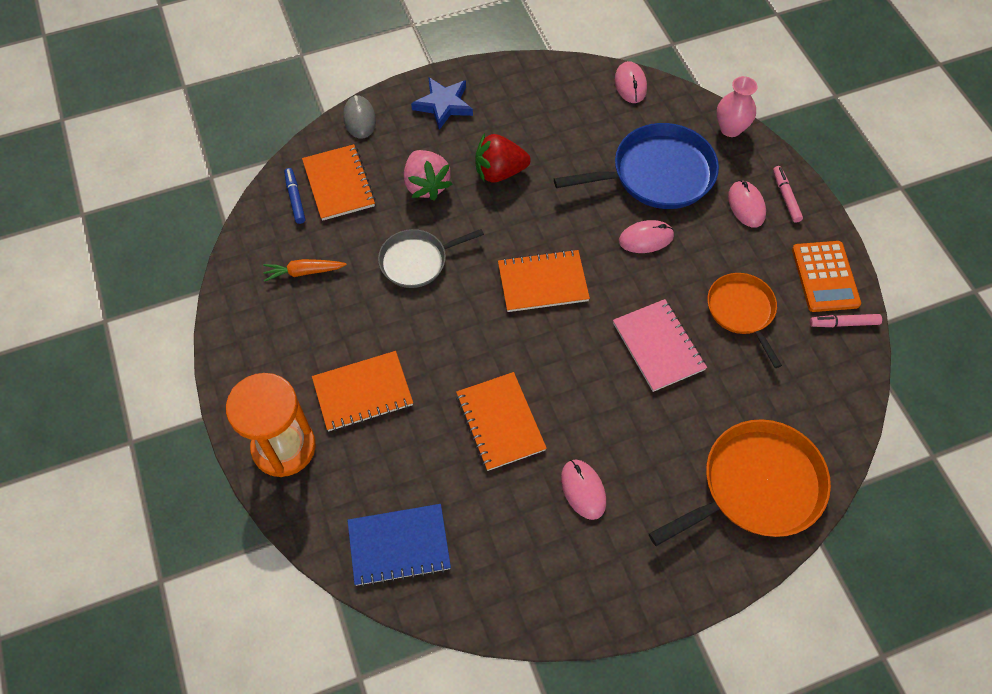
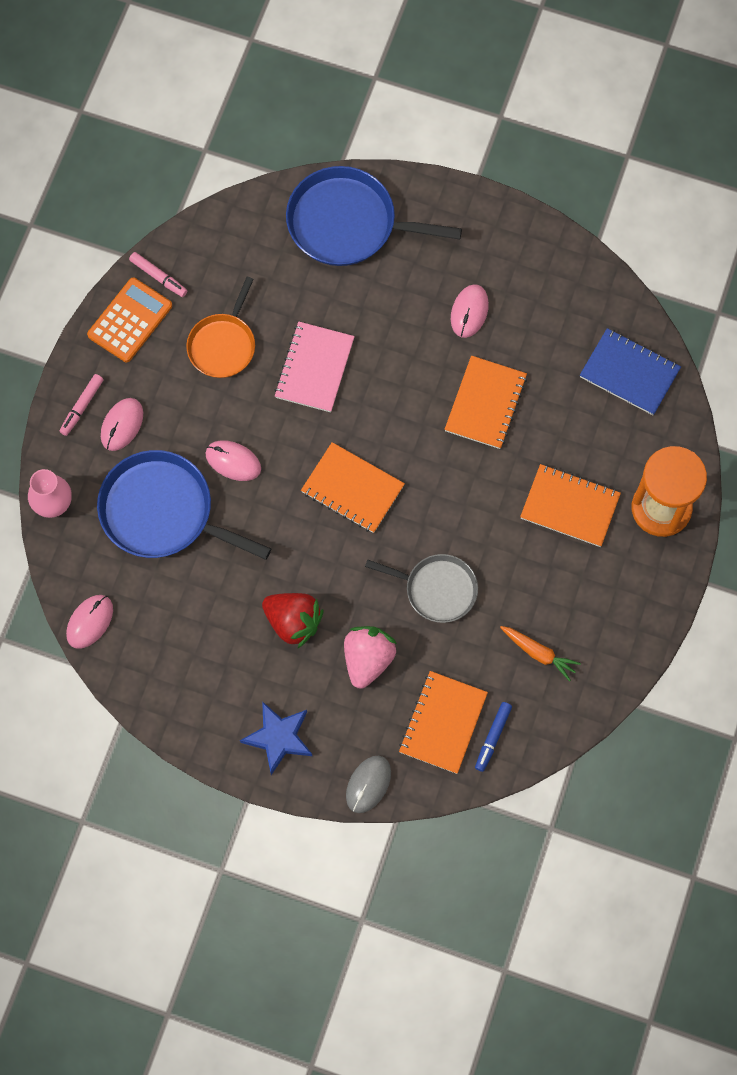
camera: 140 degrees left, 10 degrees up
(756, 486) = (348, 223): orange pan -> blue pan

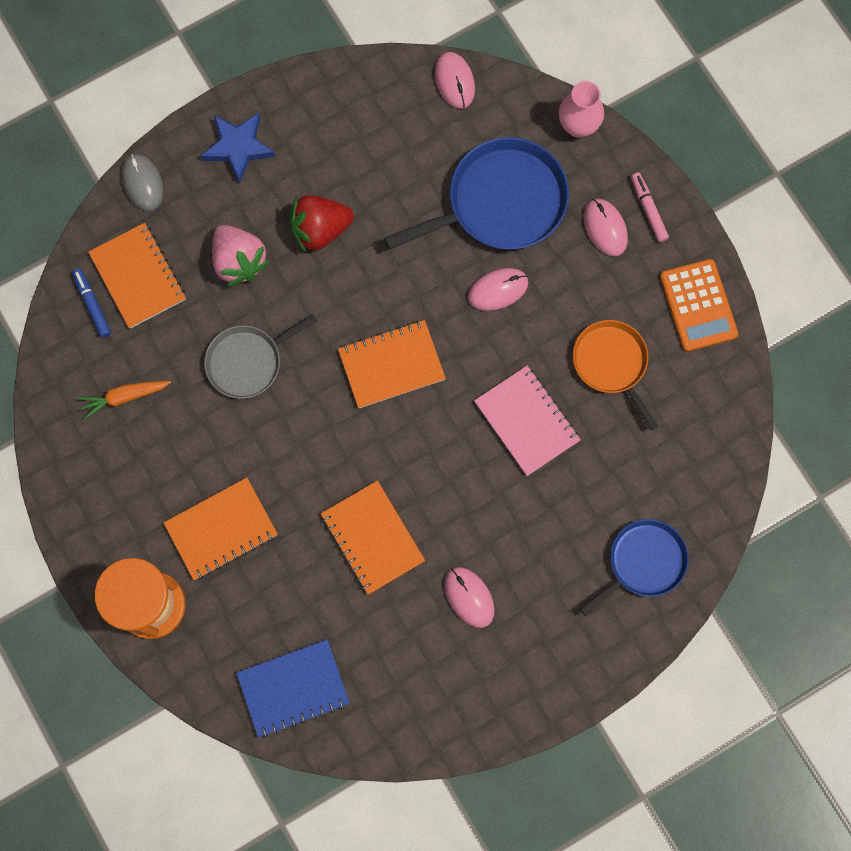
camera: 130 degrees right, 5 degrees up
(158, 277) = (721, 360): pink marker -> none
(348, 223) = (643, 562): blue pan -> blue pan, size x0.62

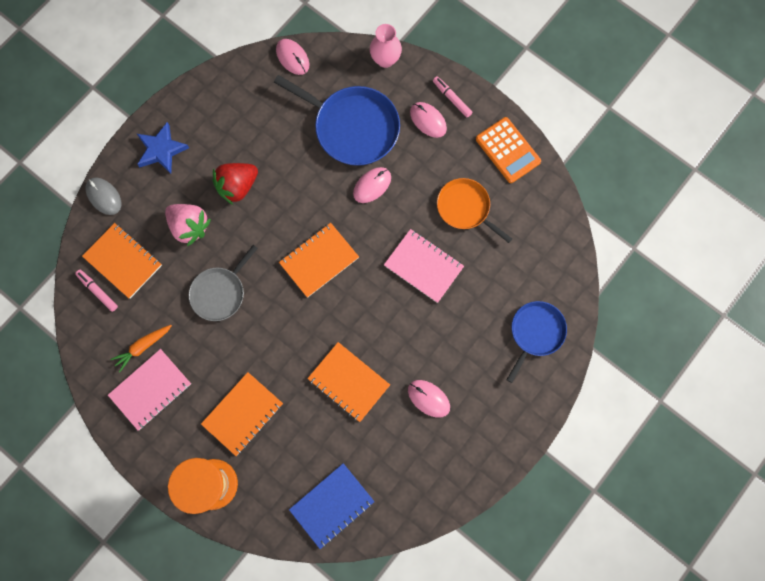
camera: 20 degrees left, 0 degrees up
(92, 304) = (98, 291): blue marker -> pink marker
(115, 456) = (151, 390): none -> pink notebook
(500, 203) = (352, 127): blue pan -> blue pan turned 75 degrees clockwise

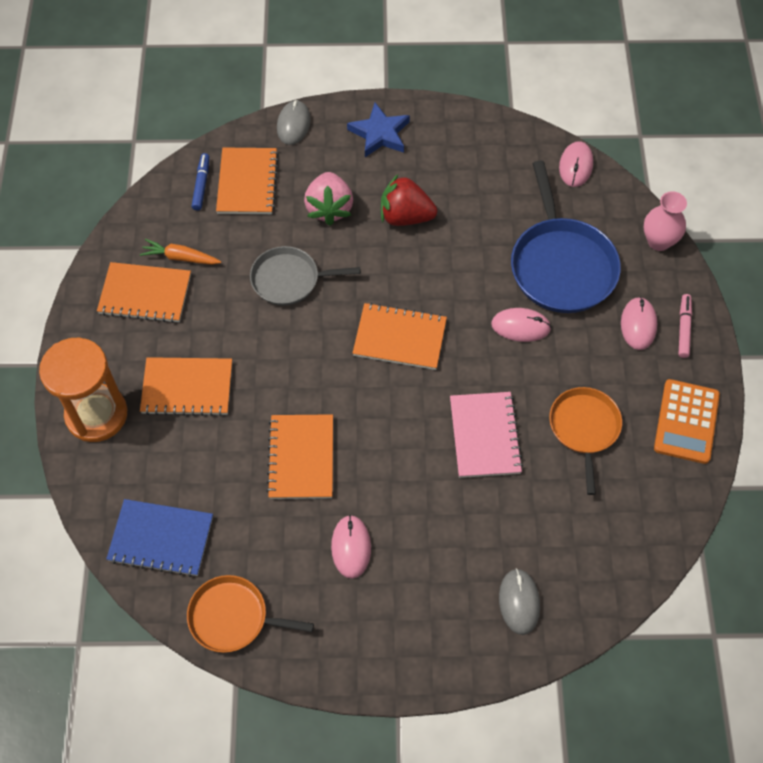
camera: 50 degrees right, 15 degrees down
(98, 291) = (201, 185): pink marker -> blue marker
(151, 390) = (145, 294): pink notebook -> orange notebook
(416, 499) = (233, 617): none -> orange pan
(535, 333) = (519, 602): blue pan -> grey mouse

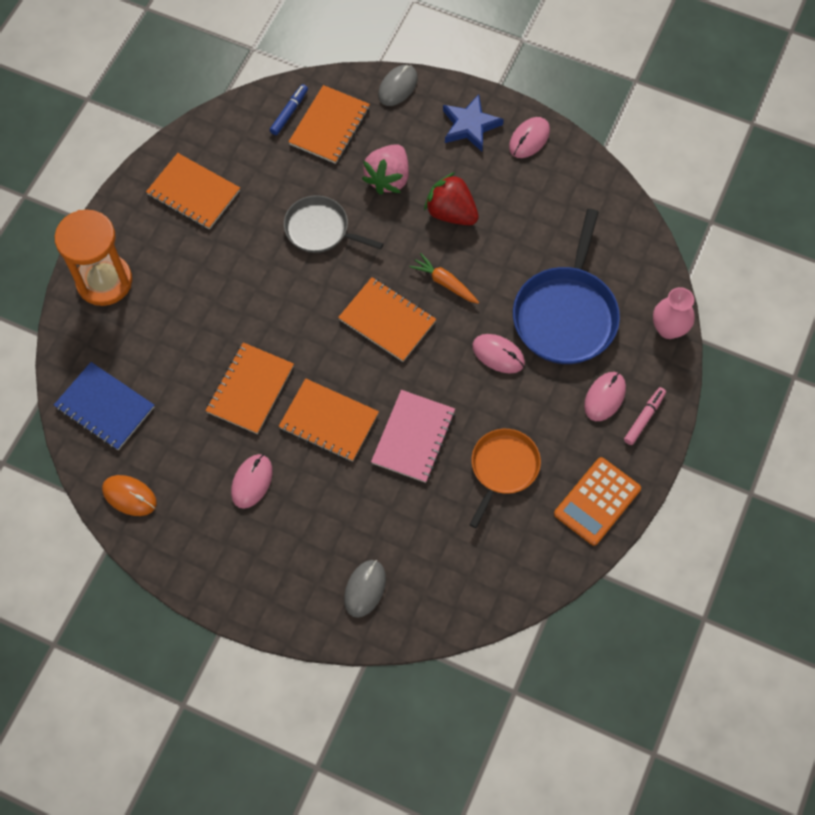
camera: 25 degrees right, 5 degrees up
(180, 258) = (239, 172): orange carrot -> orange carrot (444, 283)
(187, 388) = (188, 289): orange notebook -> orange notebook (329, 421)
(233, 617) = (129, 496): orange pan -> orange mouse
(576, 166) = (632, 227): pink mouse -> pink mouse (529, 139)

